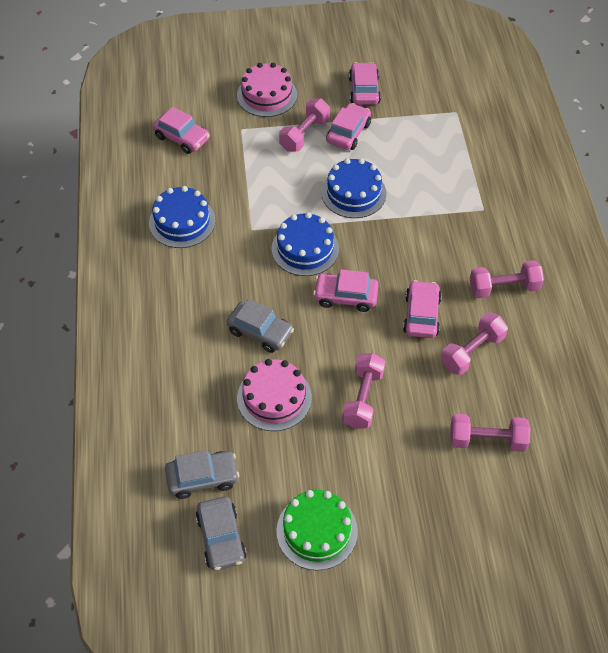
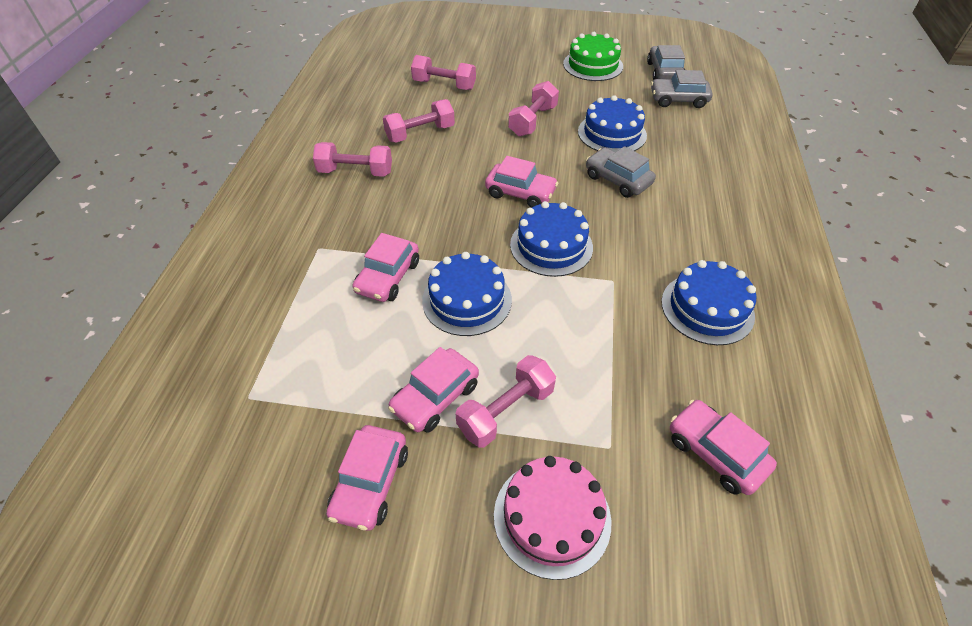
camera: 165 degrees left, 5 degrees down
(274, 398) = (612, 133): pink cake -> blue cake
(421, 315) = (451, 165): pink car -> pink car (388, 277)

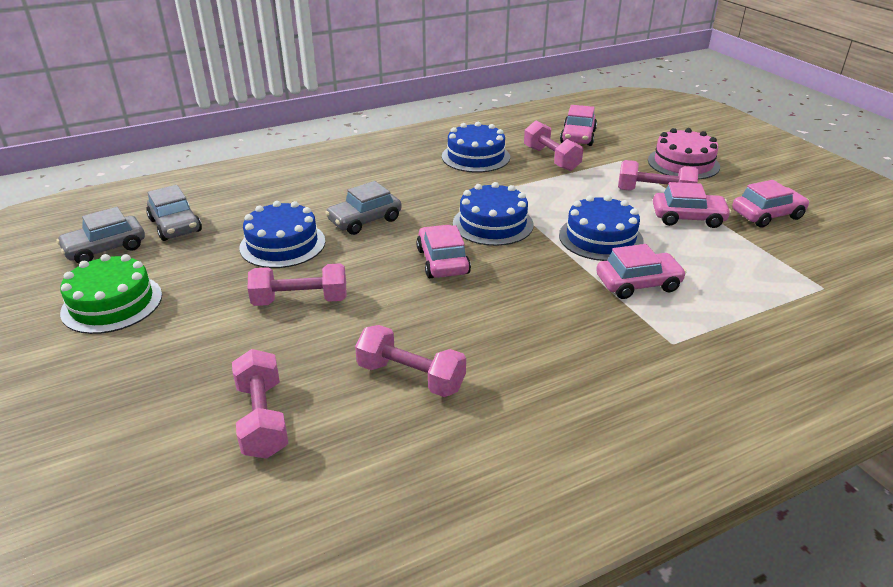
camera: 125 degrees left, 15 degrees down
(355, 172) = (543, 388): pink dumbbell -> pink dumbbell (551, 159)
(617, 180) = (364, 220): grey car -> grey car turned 45 degrees clockwise

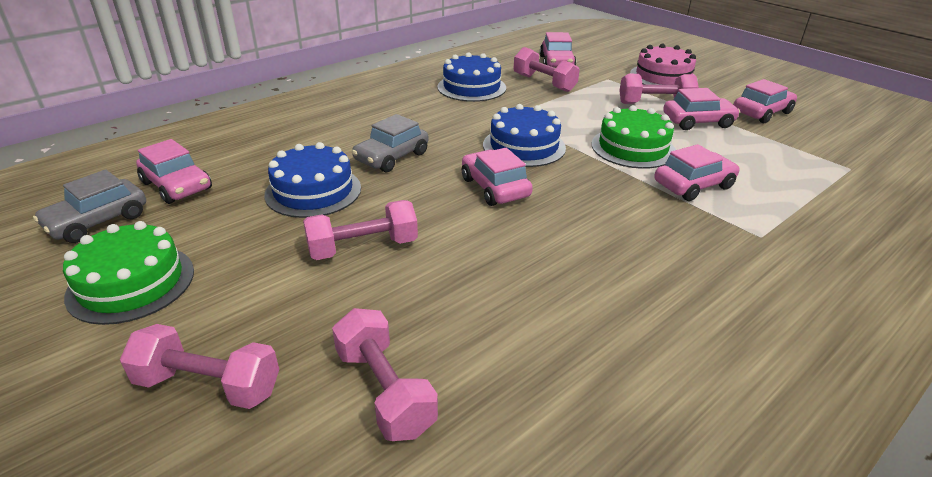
camera: 15 degrees left, 0 degrees up
(175, 225) = (177, 186): grey car -> pink car
(411, 377) = (529, 312): pink dumbbell -> pink dumbbell (208, 385)
(600, 238) = (633, 148): blue cake -> green cake

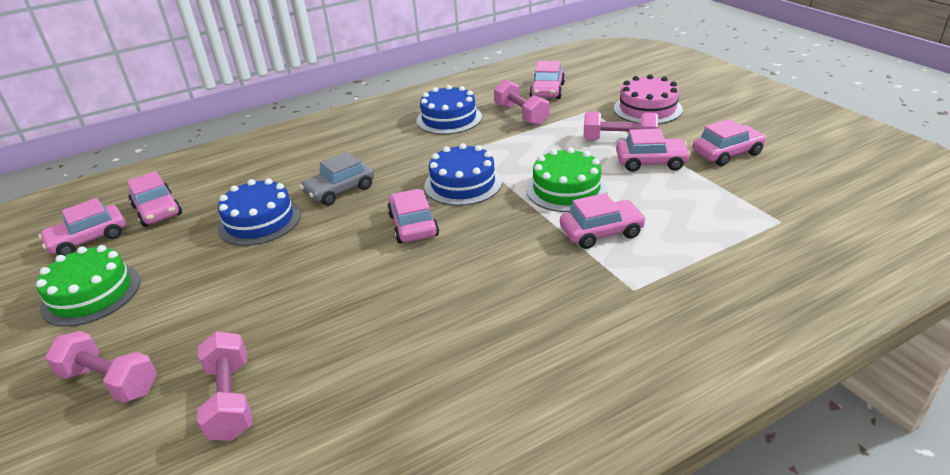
camera: 15 degrees right, 0 degrees up
(98, 221) = (88, 239): grey car -> pink car
(363, 248) = (274, 276): pink dumbbell -> none

